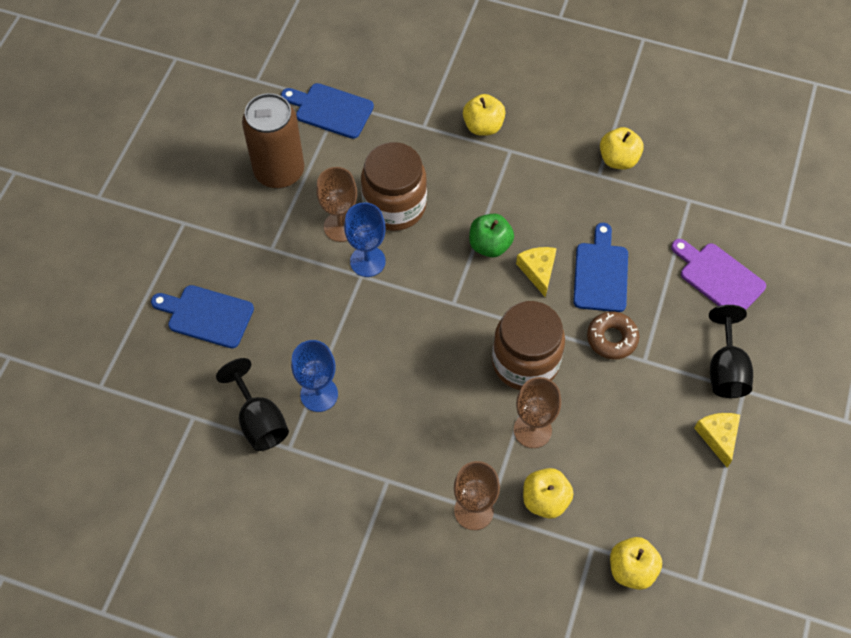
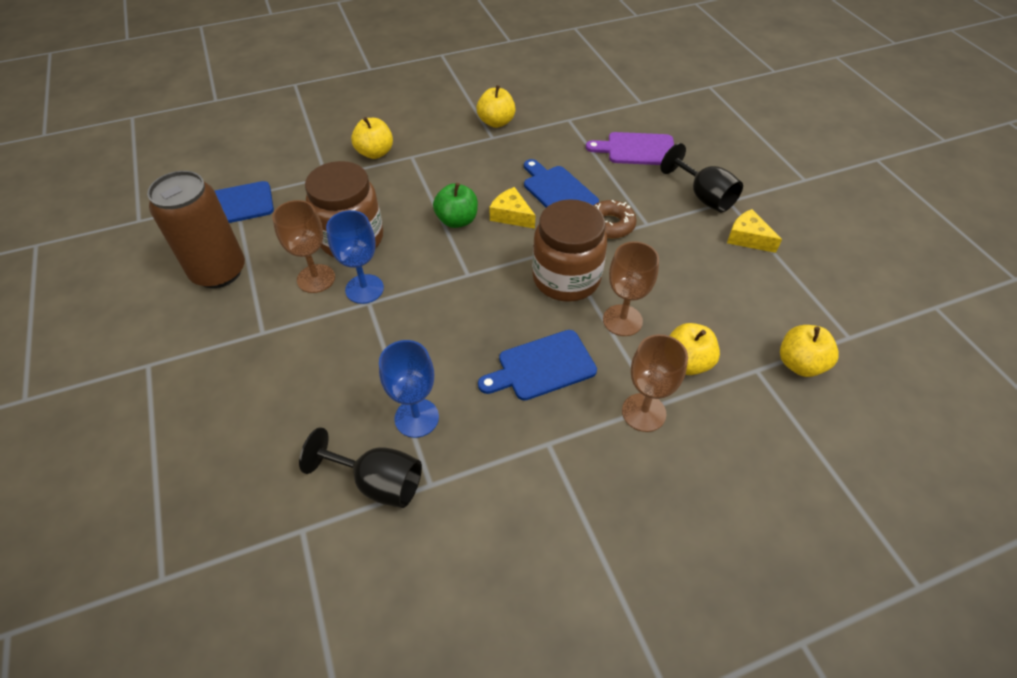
camera: 40 degrees left, 10 degrees down
(206, 315) = (239, 427): blue cutting board -> blue cutting board (542, 366)

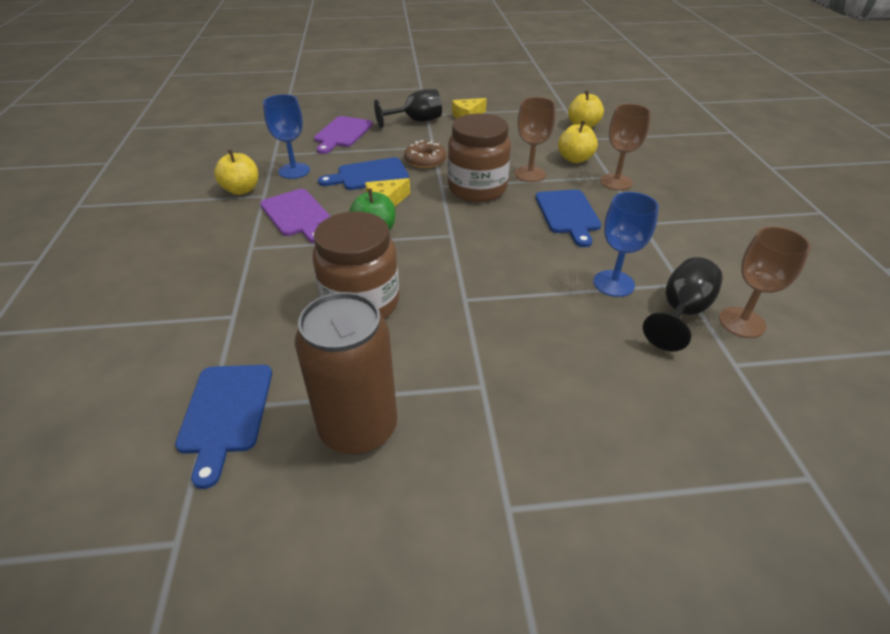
camera: 75 degrees left, 10 degrees down
(316, 278) = (413, 335): brown goblet -> brown goblet (742, 322)
(364, 289) = (444, 300): blue goblet -> blue goblet (294, 171)
(375, 153) = (221, 272): yellow apple -> none
(468, 166) = (297, 215): none -> purple cutting board

